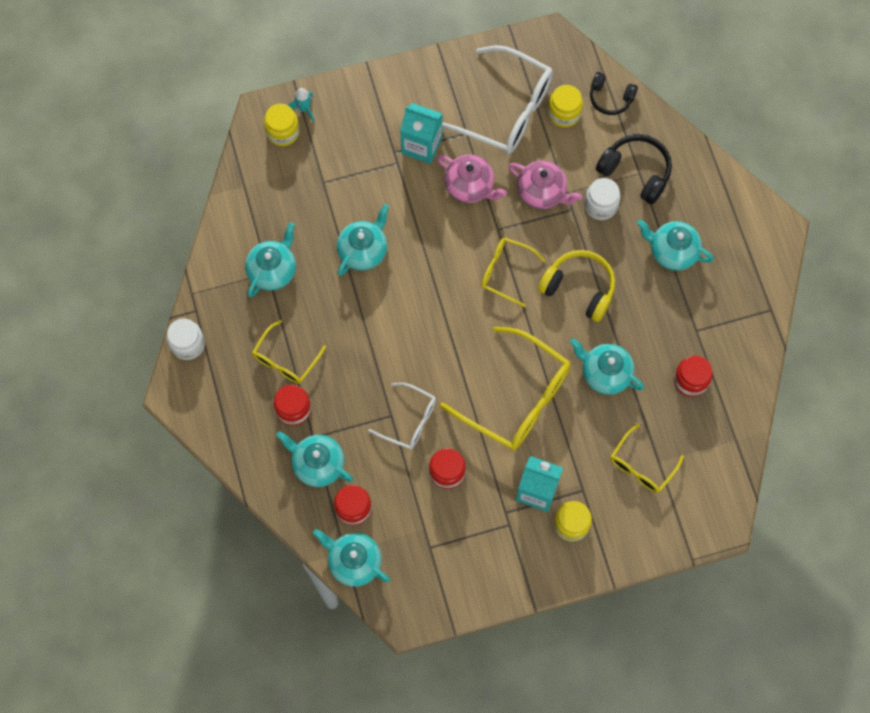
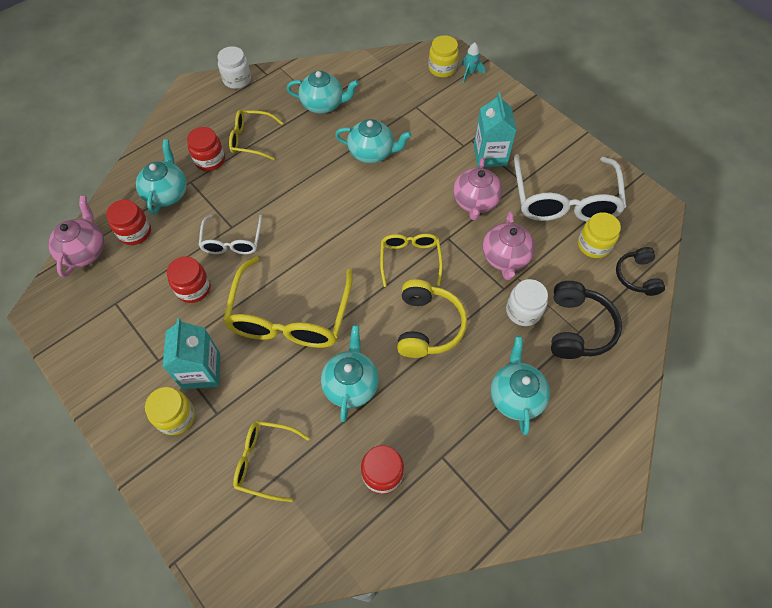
camera: 65 degrees right, 10 degrees down
(354, 562) = (85, 251): turquoise teapot -> pink teapot

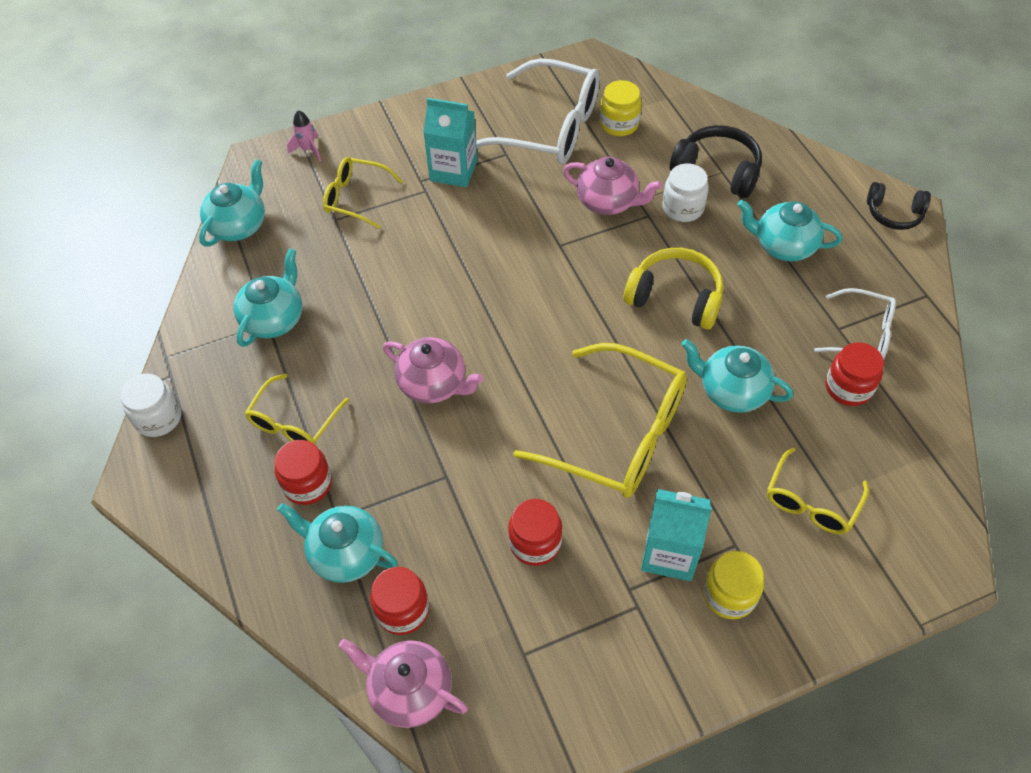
camera: 70 degrees left, 5 degrees down
(232, 241) = (473, 480): white glasses -> white glasses (862, 334)
(372, 153) = (391, 285): turquoise teapot -> turquoise teapot (239, 226)
(410, 259) = (577, 289): yellow glasses -> yellow glasses (355, 198)
(442, 68) = (283, 174): yellow jar -> none
(470, 73) = (308, 150): turquoise rocket -> pink rocket
(475, 202) = (518, 205): pink teapot -> pink teapot (433, 384)
(637, 276) = (670, 105): black headphones -> black headphones (894, 214)

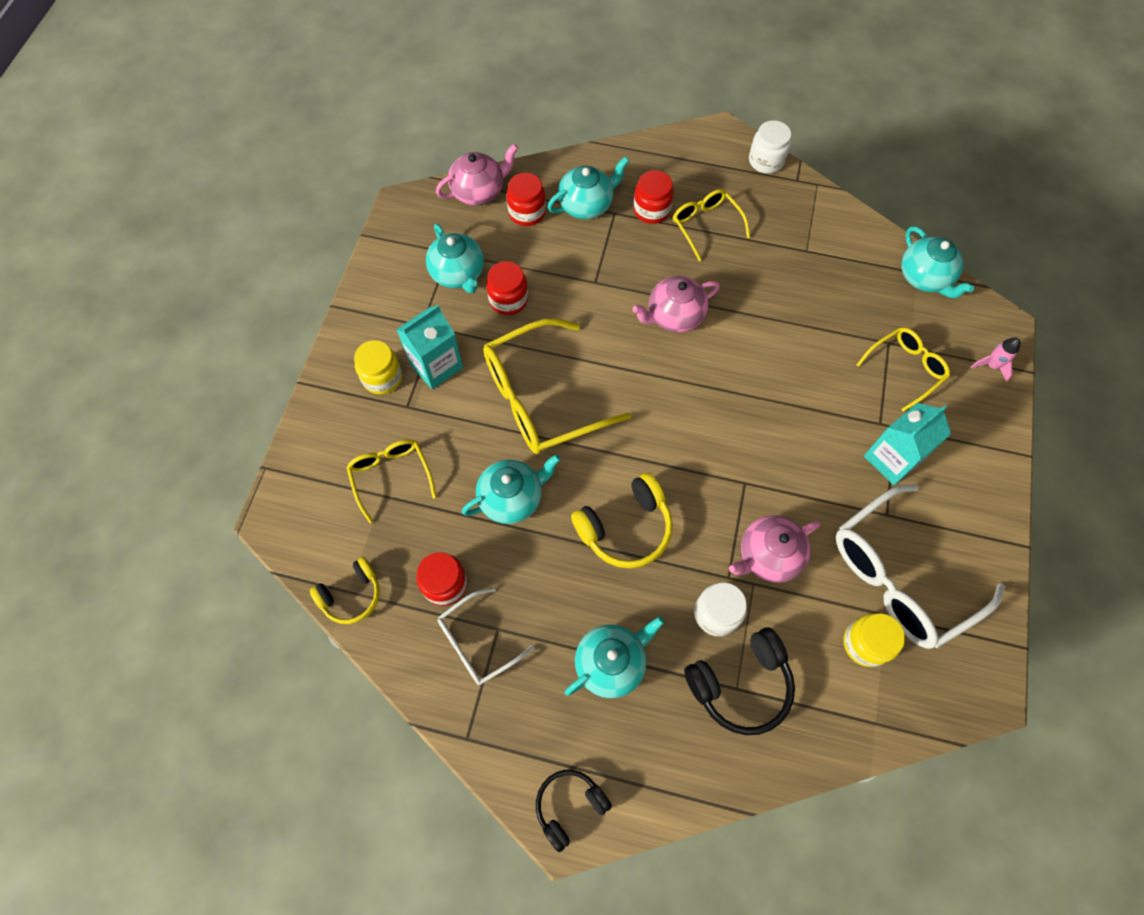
camera: 125 degrees right, 10 degrees up
(274, 319) = (807, 256): turquoise teapot -> turquoise teapot (458, 274)
(931, 448) = (351, 595): none -> yellow headphones

